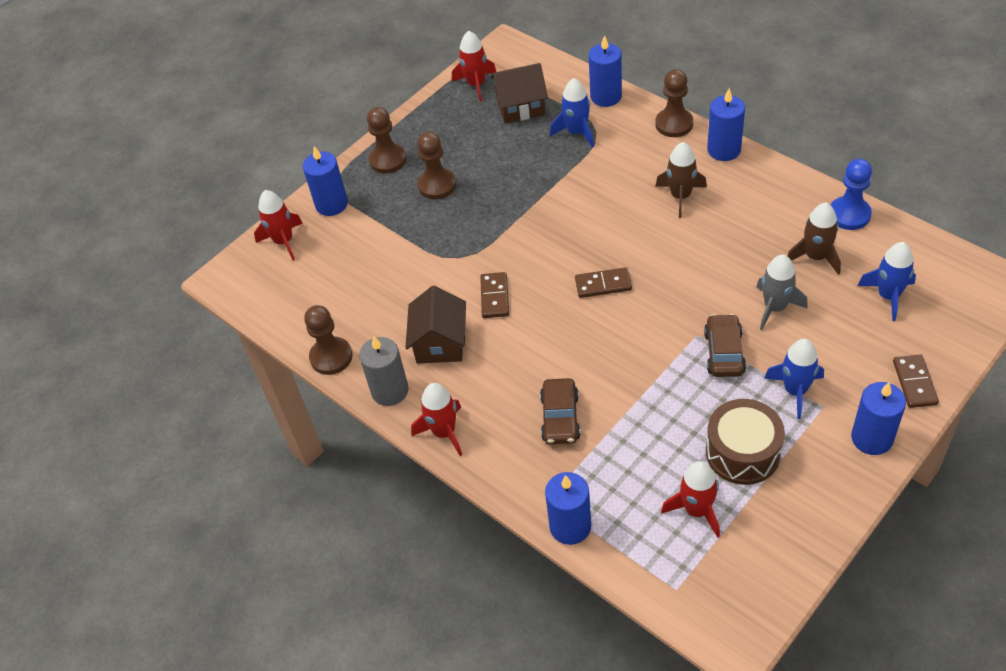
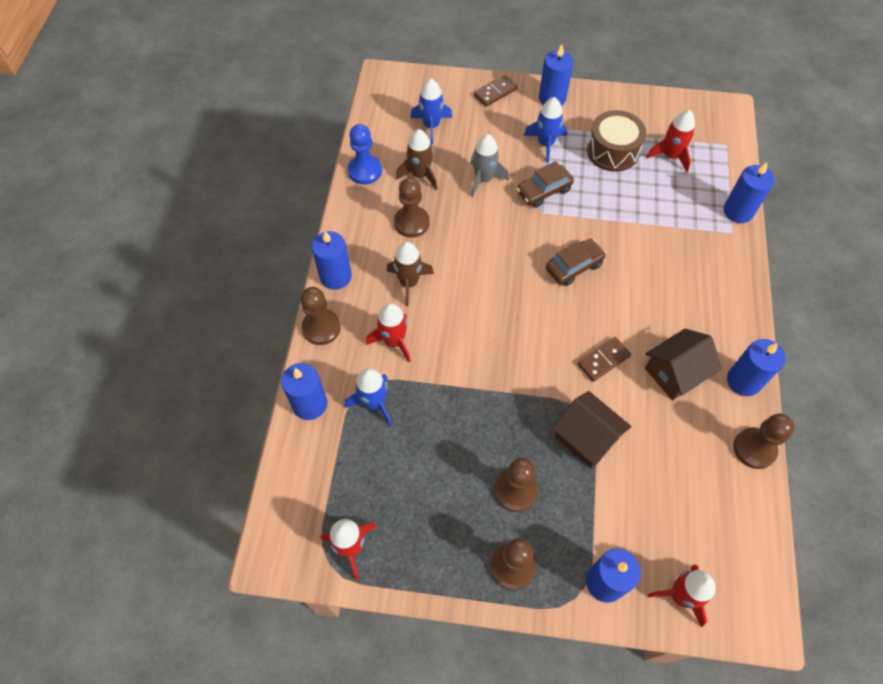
camera: 130 degrees left, 10 degrees up
(390, 391) = (743, 381): grey candle -> blue candle
(444, 432) = (742, 321): red rocket -> red rocket (394, 341)
(520, 106) = (363, 477): brown house -> brown house (586, 437)
(560, 418) = (670, 257): brown car -> brown car (574, 267)
(603, 284) = (536, 291): brown domino -> none
(752, 225) = (411, 223): none -> brown pawn

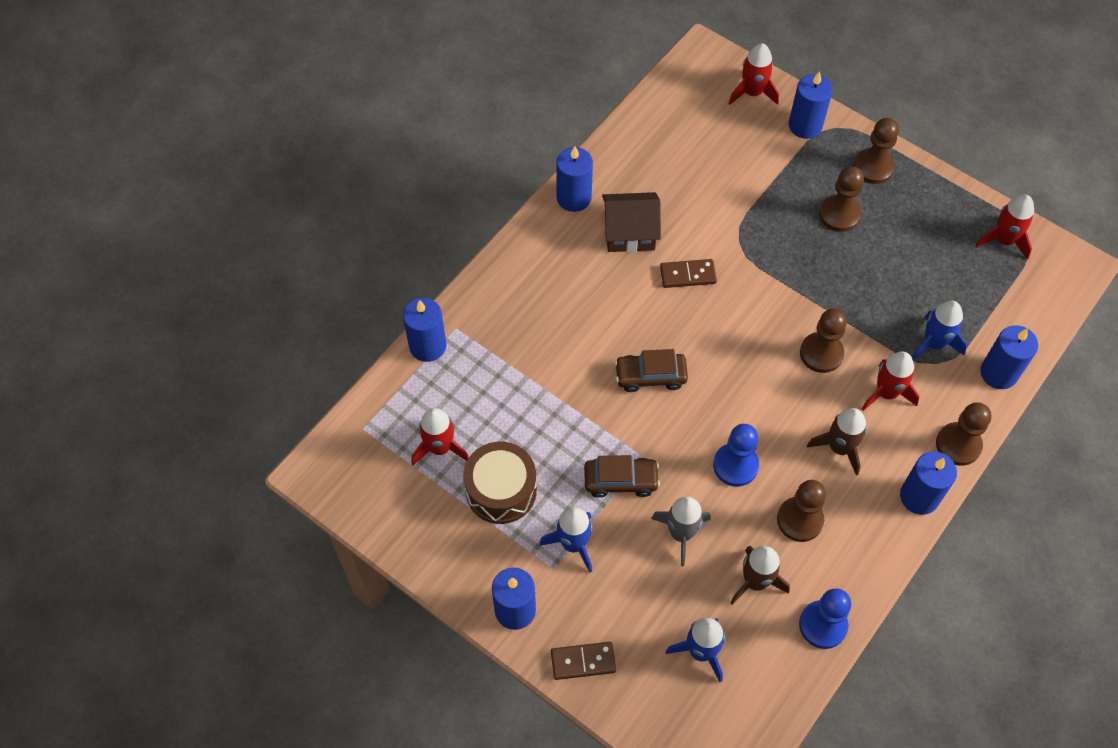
camera: 150 degrees left, 0 degrees up
(475, 236) = (735, 465): none -> blue pawn
(586, 437) = (750, 223): brown house -> none
(754, 449) = (612, 148): brown pawn -> brown pawn (821, 353)

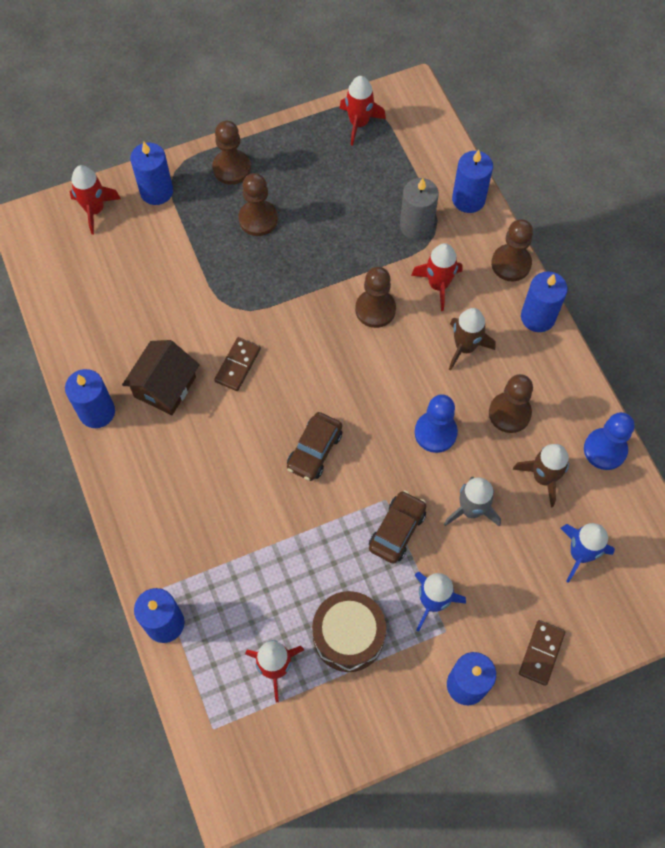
camera: 60 degrees left, 5 degrees up
(933, 343) = (416, 226): blue rocket -> grey candle

